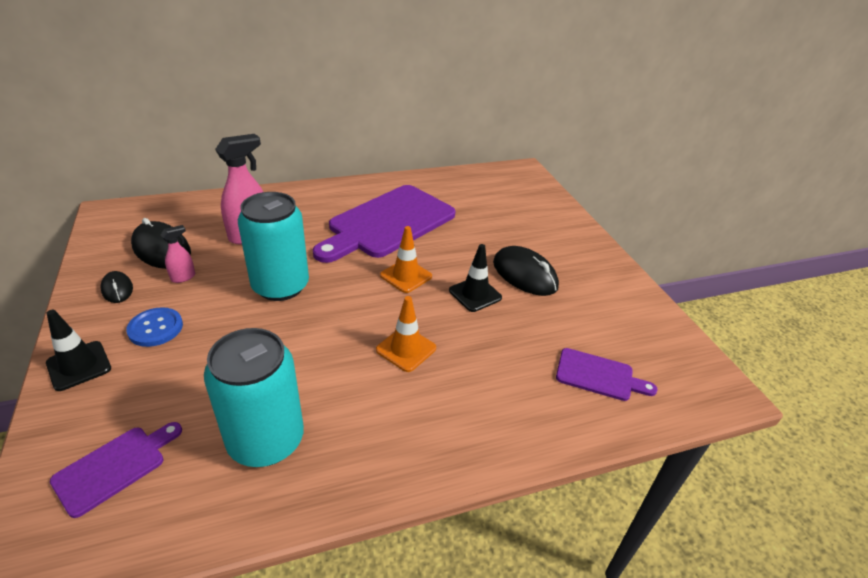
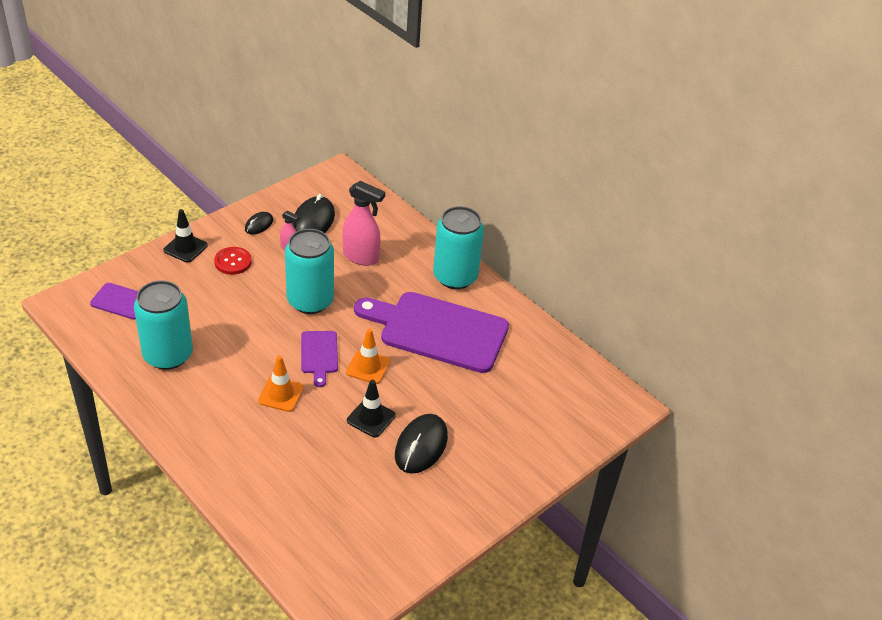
camera: 65 degrees right, 5 degrees up
(155, 328) = (233, 262): blue button -> red button
(329, 195) = (455, 277): none -> turquoise can
(598, 376) = (313, 520): purple cutting board -> purple cutting board (319, 355)

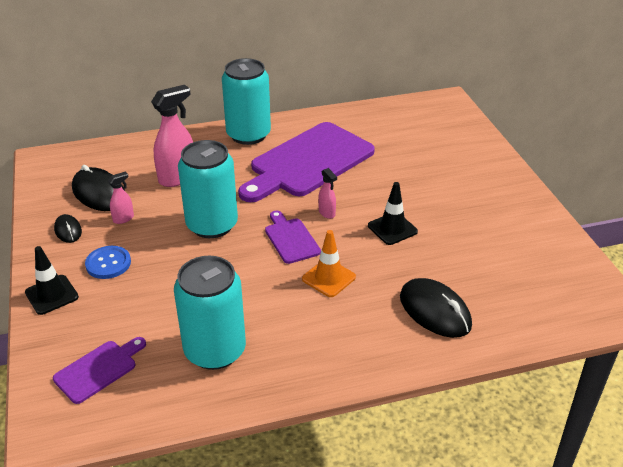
camera: 60 degrees left, 5 degrees down
(233, 262) = (108, 263): red button -> blue button
(319, 355) = (291, 239): purple cutting board -> purple cutting board turned 135 degrees counterclockwise
(368, 367) = (327, 213): orange traffic cone -> pink spray bottle
(421, 446) = (441, 209): black mouse -> black mouse (435, 311)

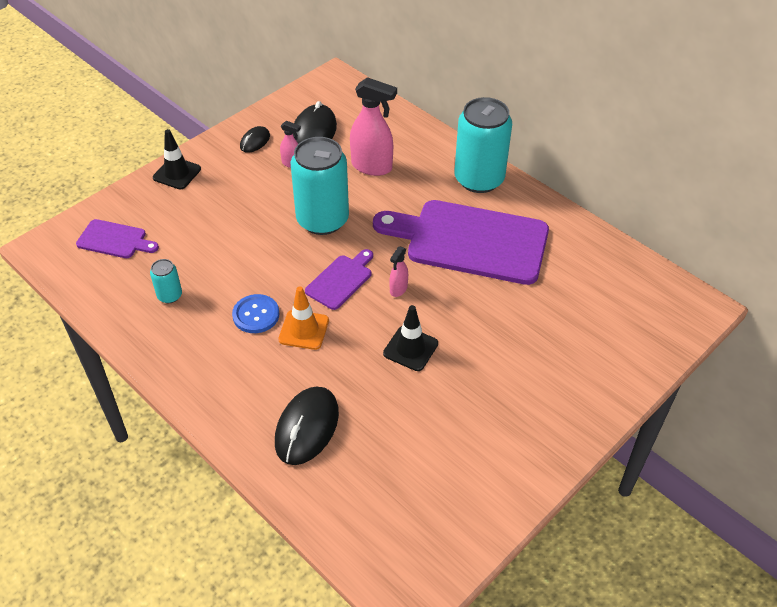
camera: 60 degrees right, 10 degrees up
(108, 263) = (231, 184): blue button -> blue button (256, 315)
(215, 350) = (170, 295): turquoise can -> turquoise can, size x0.45

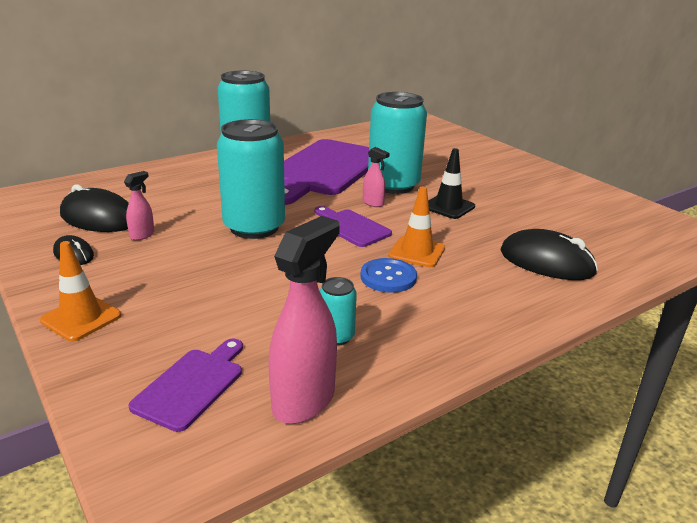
camera: 80 degrees left, 20 degrees down
(177, 173) = (81, 318): black traffic cone -> orange traffic cone
(372, 167) = (189, 195): pink spray bottle -> pink spray bottle (304, 400)
(450, 300) = (393, 185): none -> turquoise can

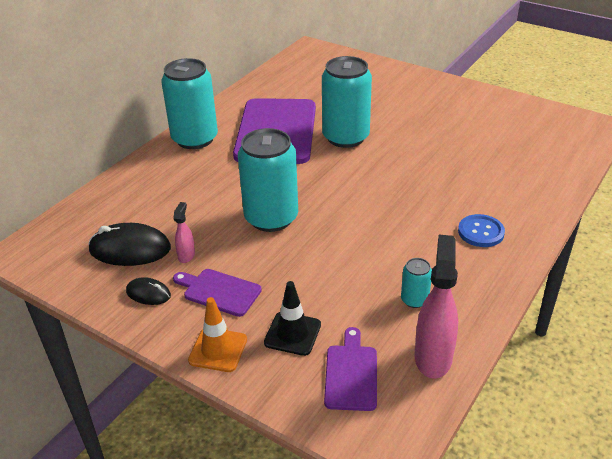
camera: 20 degrees left, 10 degrees up
(351, 227) = (347, 194): purple cutting board -> purple cutting board (219, 291)
(373, 203) = (345, 163): pink spray bottle -> none
(388, 277) = (410, 235): blue button -> blue button (481, 232)
(416, 252) = (413, 204): orange traffic cone -> none
(448, 207) = (404, 149): black traffic cone -> black traffic cone (292, 333)
(546, 262) = (508, 184): black mouse -> none

